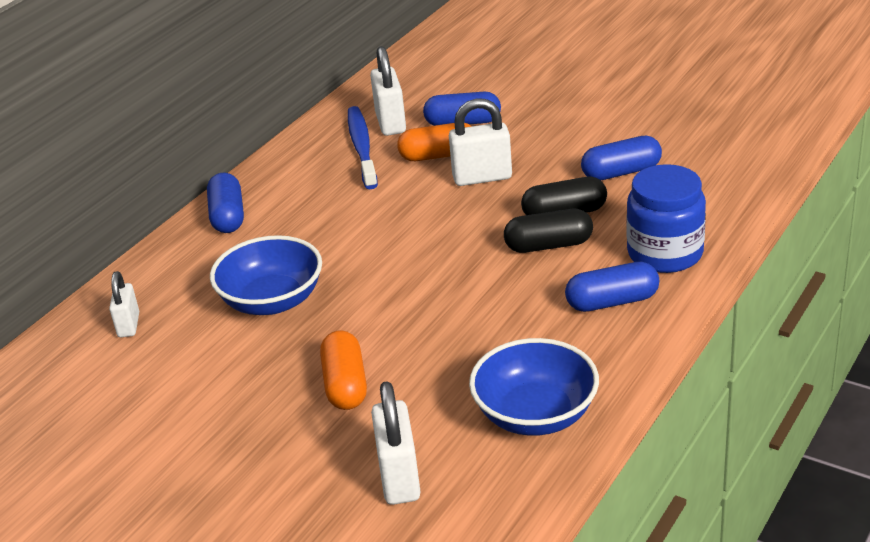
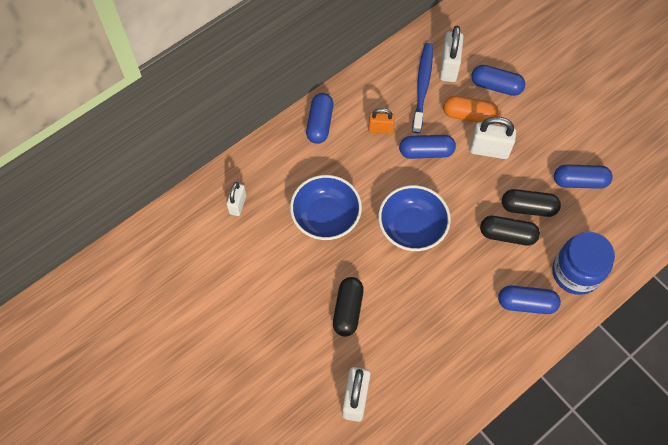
camera: 15 degrees right, 30 degrees up
(319, 198) = (380, 129): none -> orange padlock
(345, 385) = (347, 310): orange capsule -> black capsule
(394, 202) = (426, 152): none -> blue capsule
(535, 414) = (447, 381): blue bowl -> blue bowl (412, 228)

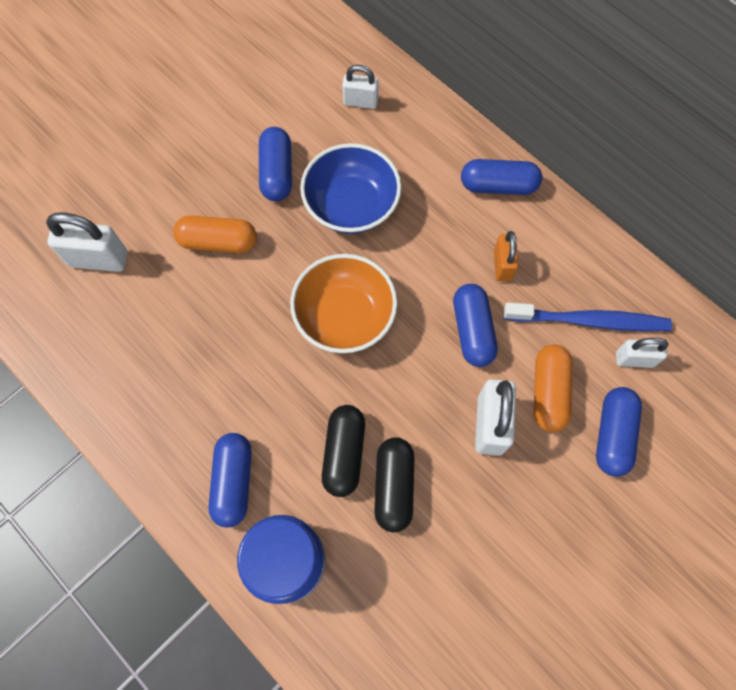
camera: 85 degrees right, 5 degrees up
(347, 310) = (218, 242): black capsule -> orange capsule
(412, 228) = (344, 316): blue bowl -> orange bowl
(449, 67) = (634, 359): white padlock -> white padlock, size x0.63
(579, 181) = (451, 573): blue capsule -> blue capsule (277, 172)

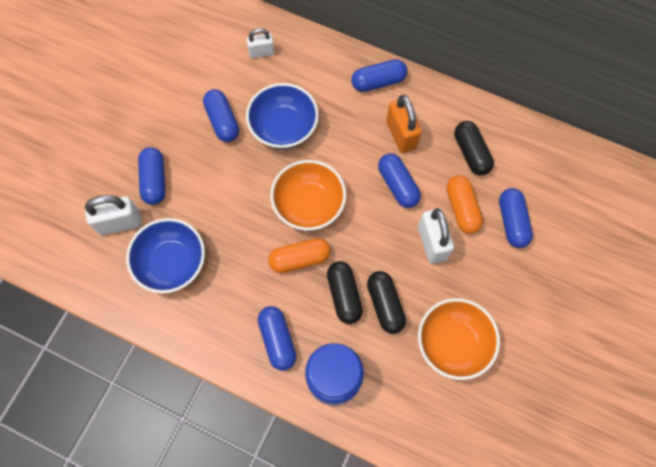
camera: 20 degrees left, 0 degrees up
(141, 331) = (172, 263): none -> blue bowl
(162, 220) = (154, 180): none -> blue capsule
(218, 242) = (201, 183): orange capsule -> orange capsule (300, 259)
(467, 574) = (453, 343): none -> orange bowl
(502, 265) = (401, 135): orange padlock -> orange padlock, size x1.58
(589, 321) = (471, 153): blue toothbrush -> black capsule
(634, 359) = (508, 168): white padlock -> none

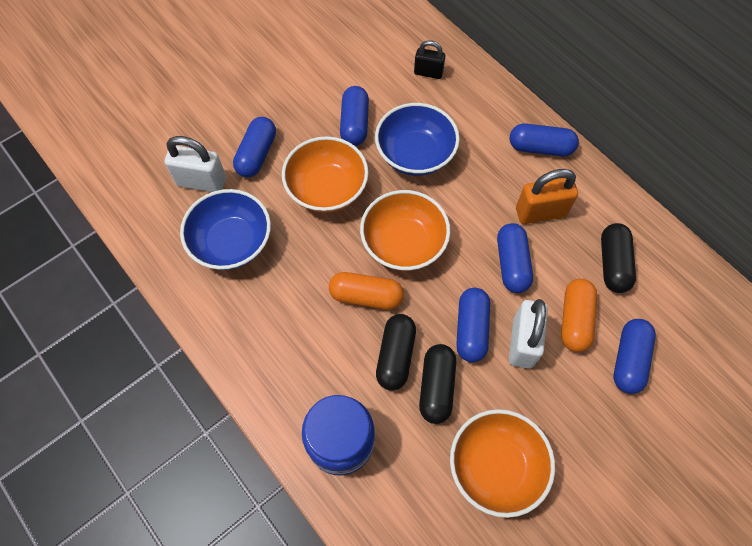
camera: 25 degrees right, 5 degrees down
(227, 185) = (327, 189): none -> orange bowl
(261, 53) = (428, 73): white padlock -> black padlock
(277, 340) = (300, 371): blue capsule -> blue capsule (471, 329)
(401, 135) = (540, 212): orange padlock -> orange padlock turned 75 degrees clockwise

